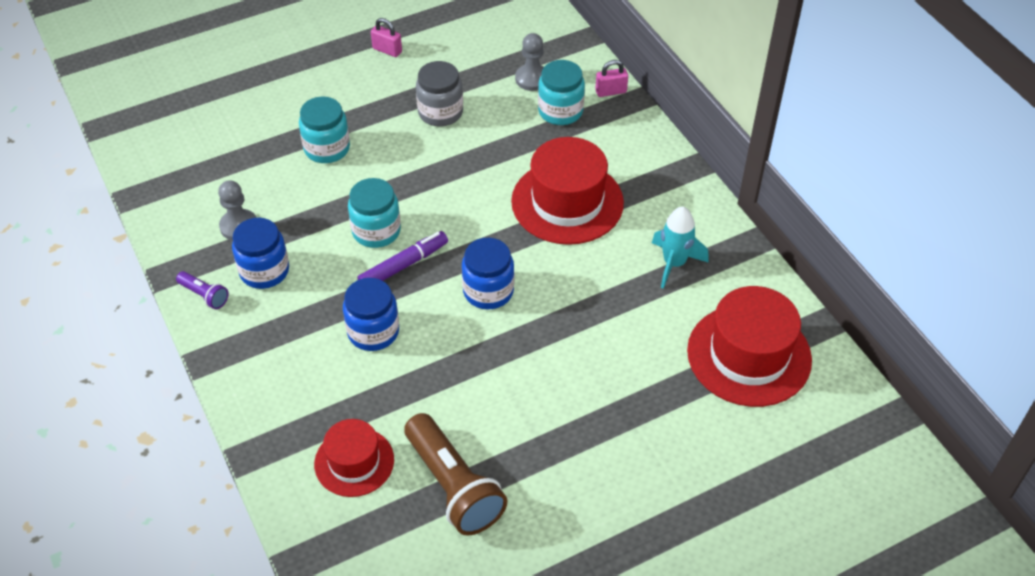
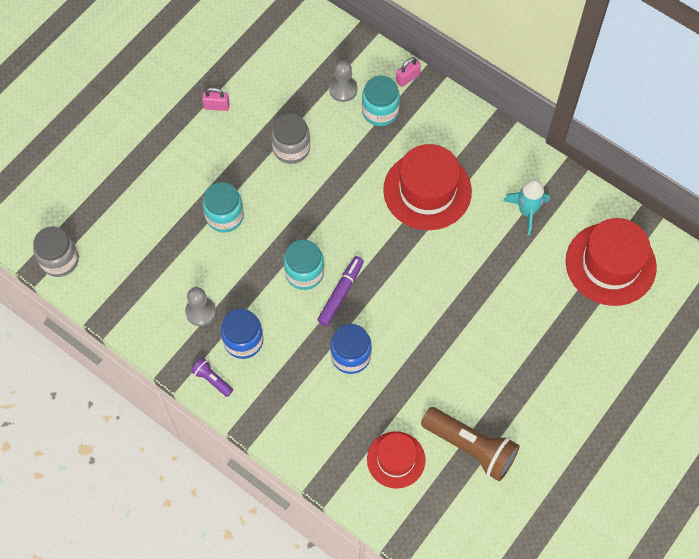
camera: 25 degrees left, 15 degrees up
(131, 128) = (60, 260): none -> grey jar
(204, 295) = (212, 380): purple flashlight -> purple flashlight turned 150 degrees counterclockwise
(488, 291) = (412, 289): blue jar -> none

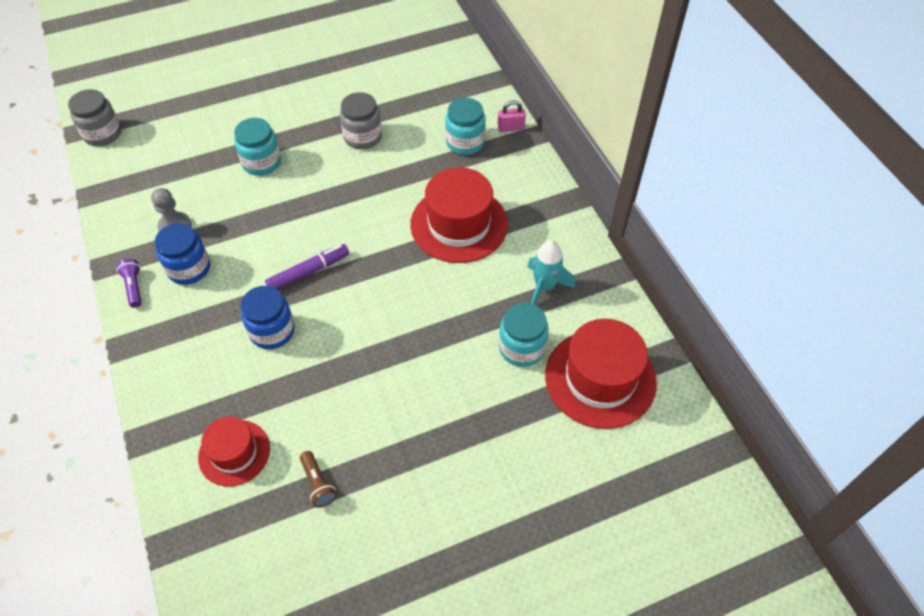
camera: 30 degrees right, 10 degrees down
(216, 106) = (327, 80): pink padlock -> none
(304, 273) = (290, 239): turquoise jar -> turquoise jar (521, 348)
(343, 89) = (445, 112): grey pawn -> none
(470, 447) = (318, 483): brown flashlight -> brown flashlight, size x0.47

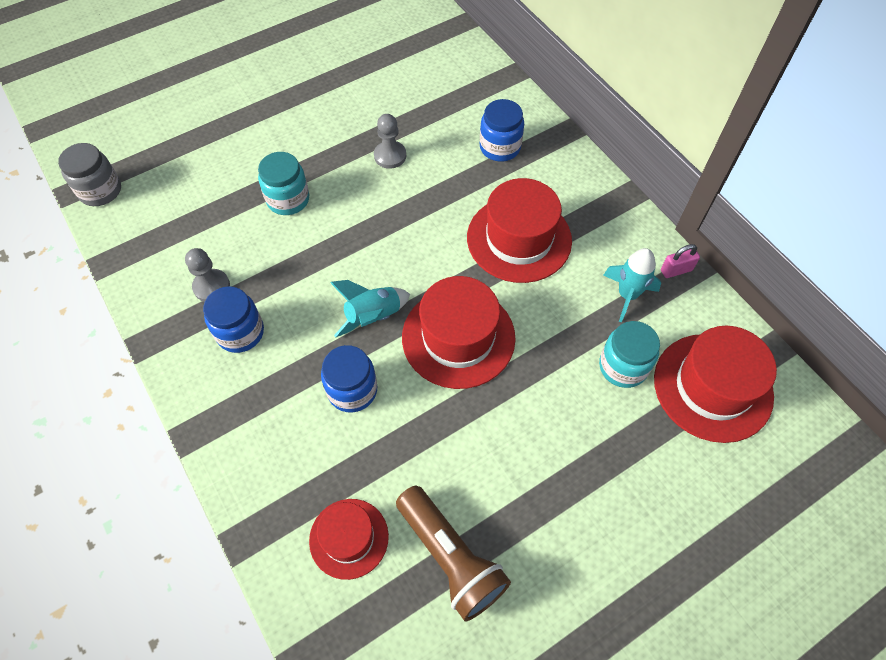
camera: 10 degrees left, 5 degrees up
(134, 287) = (184, 363): purple flashlight -> none
(308, 272) = (373, 317): purple marker -> turquoise rocket
(318, 483) = (450, 557): brown flashlight -> brown flashlight, size x2.12
(363, 137) = (390, 156): grey jar -> grey pawn
(379, 300) = (458, 337): none -> red hat
(465, 142) = (500, 147): turquoise jar -> blue jar
(511, 128) = (543, 125): pink padlock -> pink padlock (676, 270)

